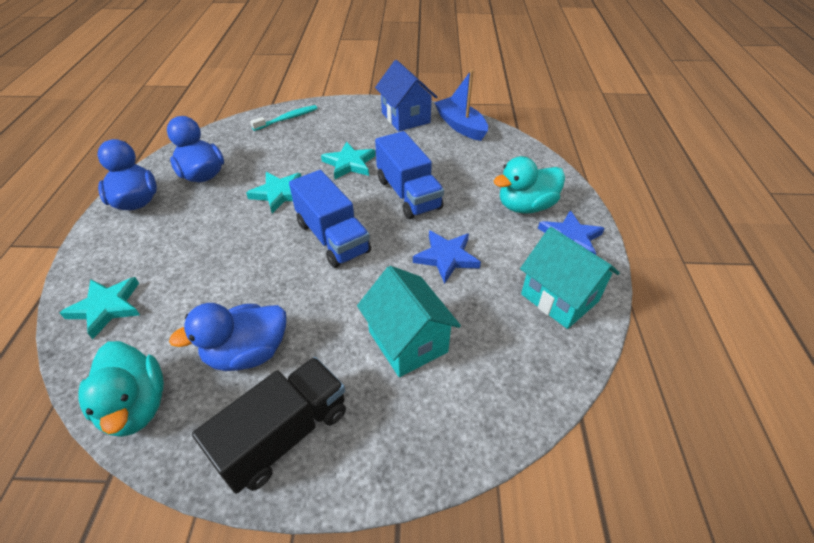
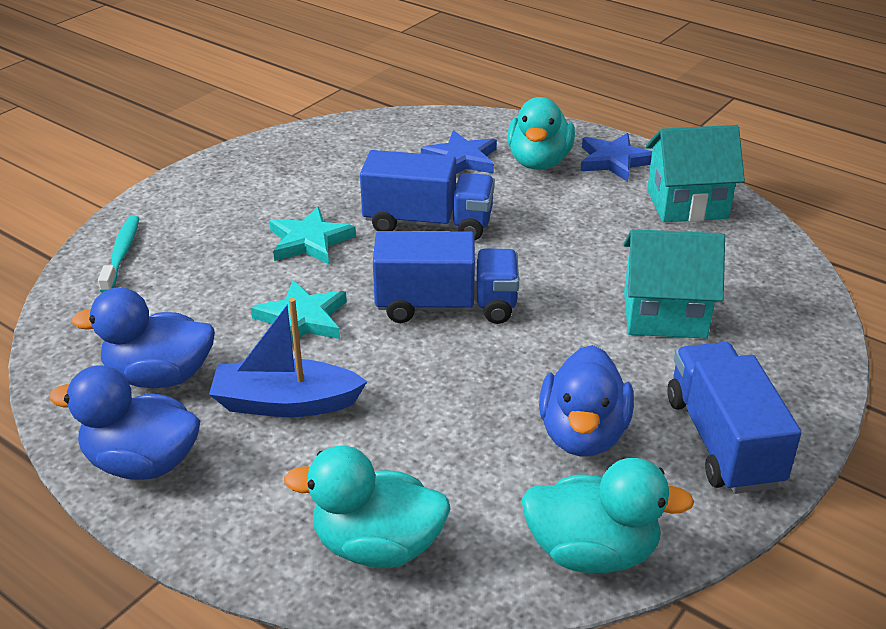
camera: 55 degrees left, 10 degrees down
(106, 307) = (377, 546): turquoise star -> turquoise duck
(284, 434) = (722, 441): black truck -> blue truck
(405, 118) = (266, 163): blue house -> none
(446, 257) = (565, 242): blue star -> blue star (461, 159)
(460, 126) = (341, 136): blue boat -> blue boat (285, 403)

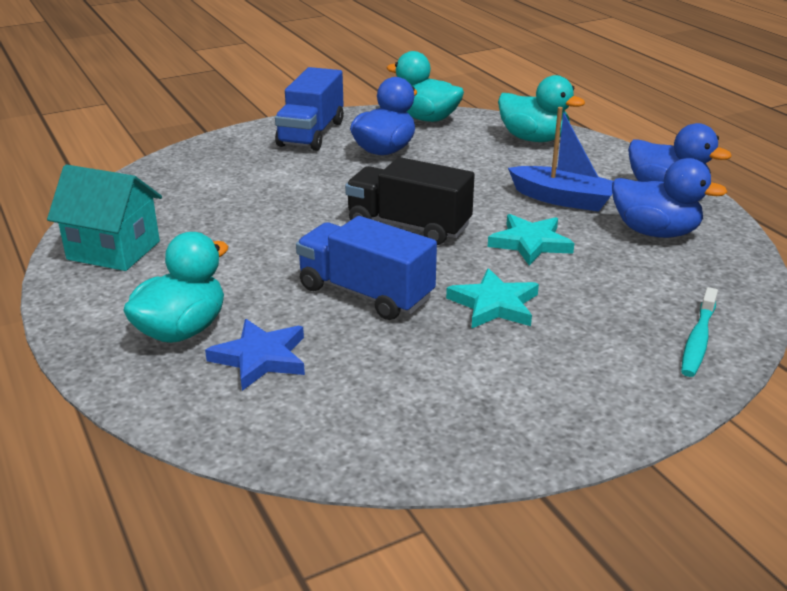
camera: 155 degrees left, 5 degrees down
(446, 306) = (408, 226): blue truck -> black truck
(614, 161) = (105, 309): blue star -> none
(664, 315) = (257, 186): turquoise house -> none

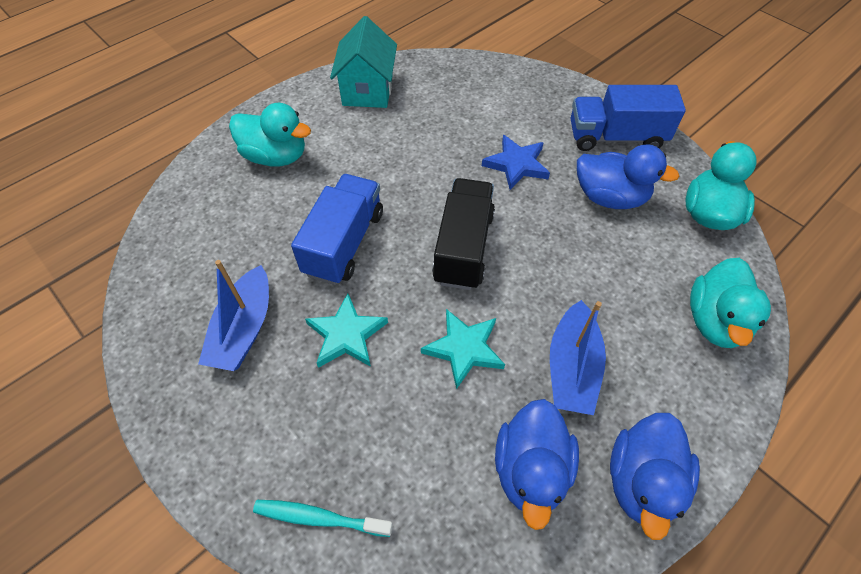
camera: 75 degrees right, 25 degrees up
(261, 358) = (249, 205): blue star -> blue star (516, 165)
(464, 373) = (244, 329): none -> blue boat

